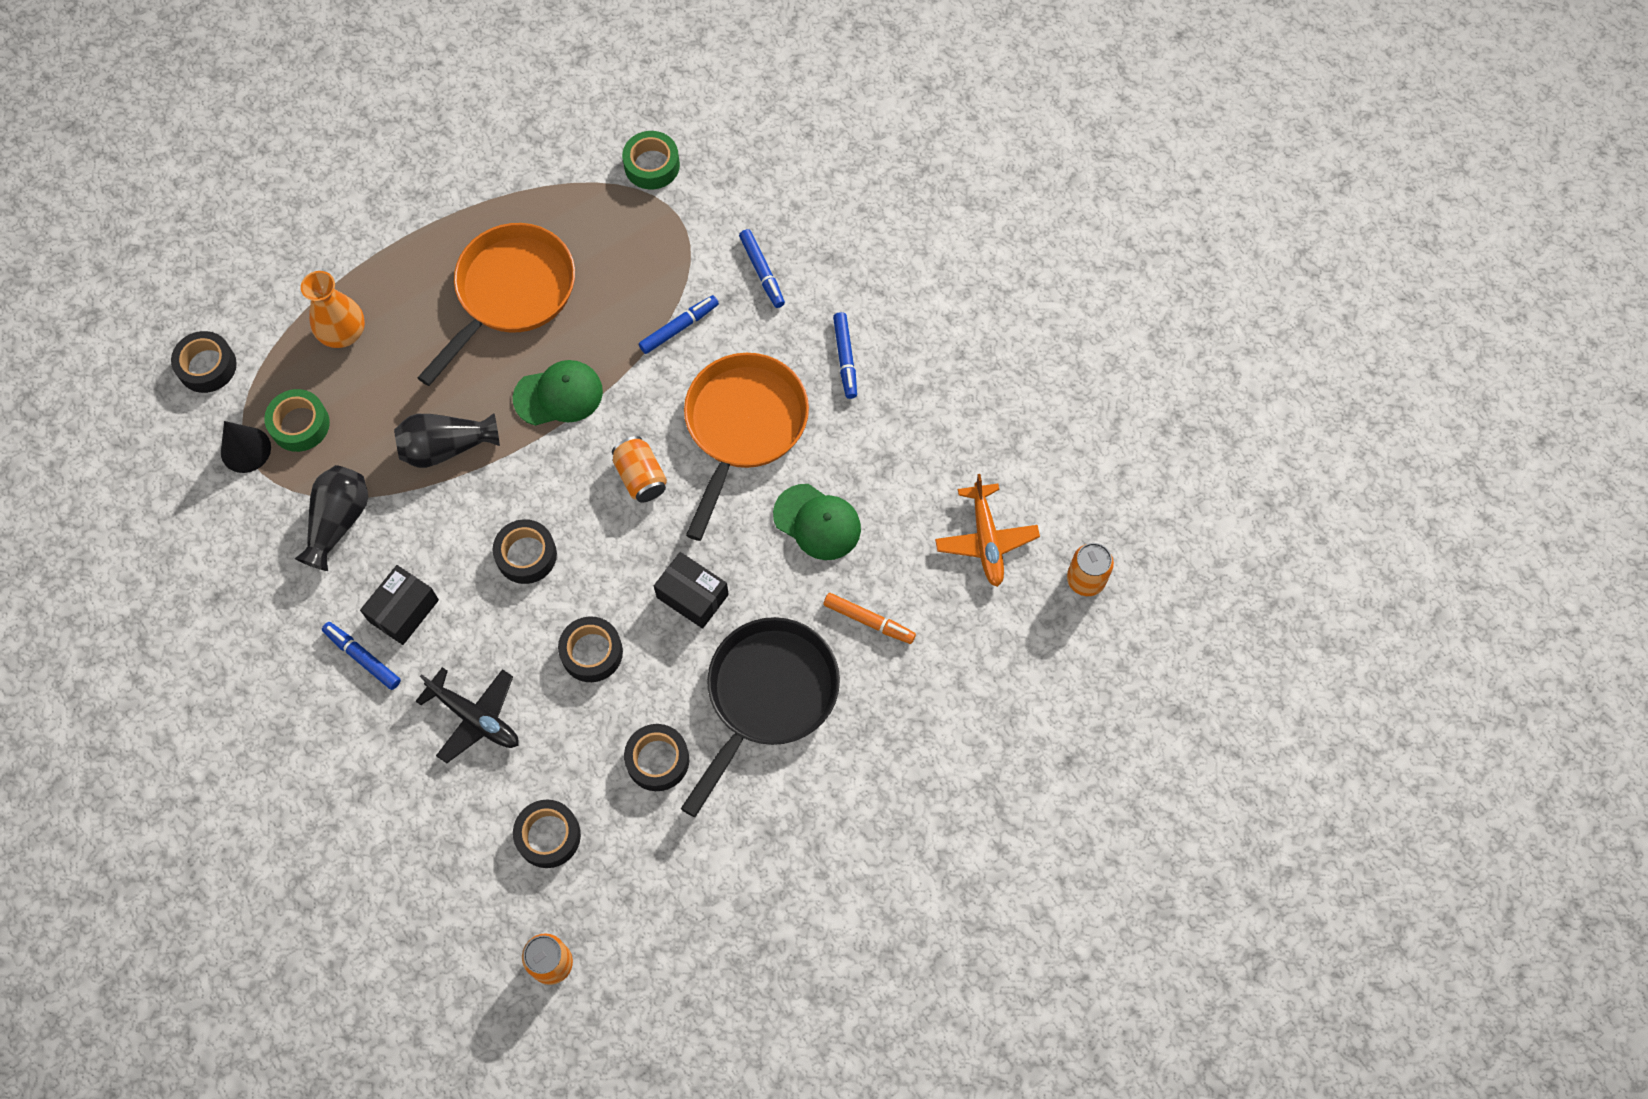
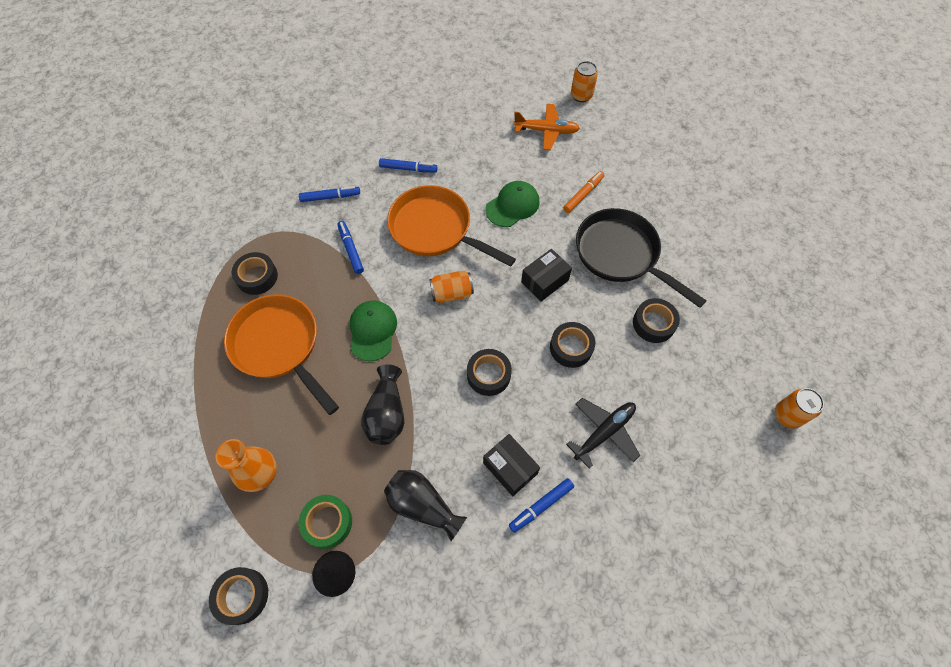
camera: 75 degrees left, 5 degrees down
(548, 836) = (698, 400): black tape -> black tape (257, 277)
(652, 165) = (221, 240): green tape -> none

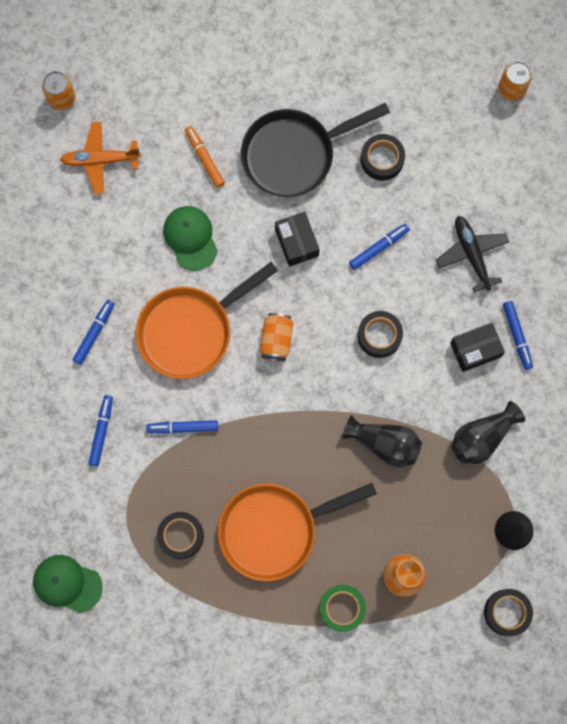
camera: 70 degrees left, 15 degrees up
(327, 522) = (469, 525): green tape -> green tape (342, 608)
(372, 331) = (291, 432): green cap -> green cap (67, 583)
(546, 131) = (100, 160): orange plane -> orange plane turned 120 degrees counterclockwise
(571, 347) = (379, 248): black tape -> blue marker

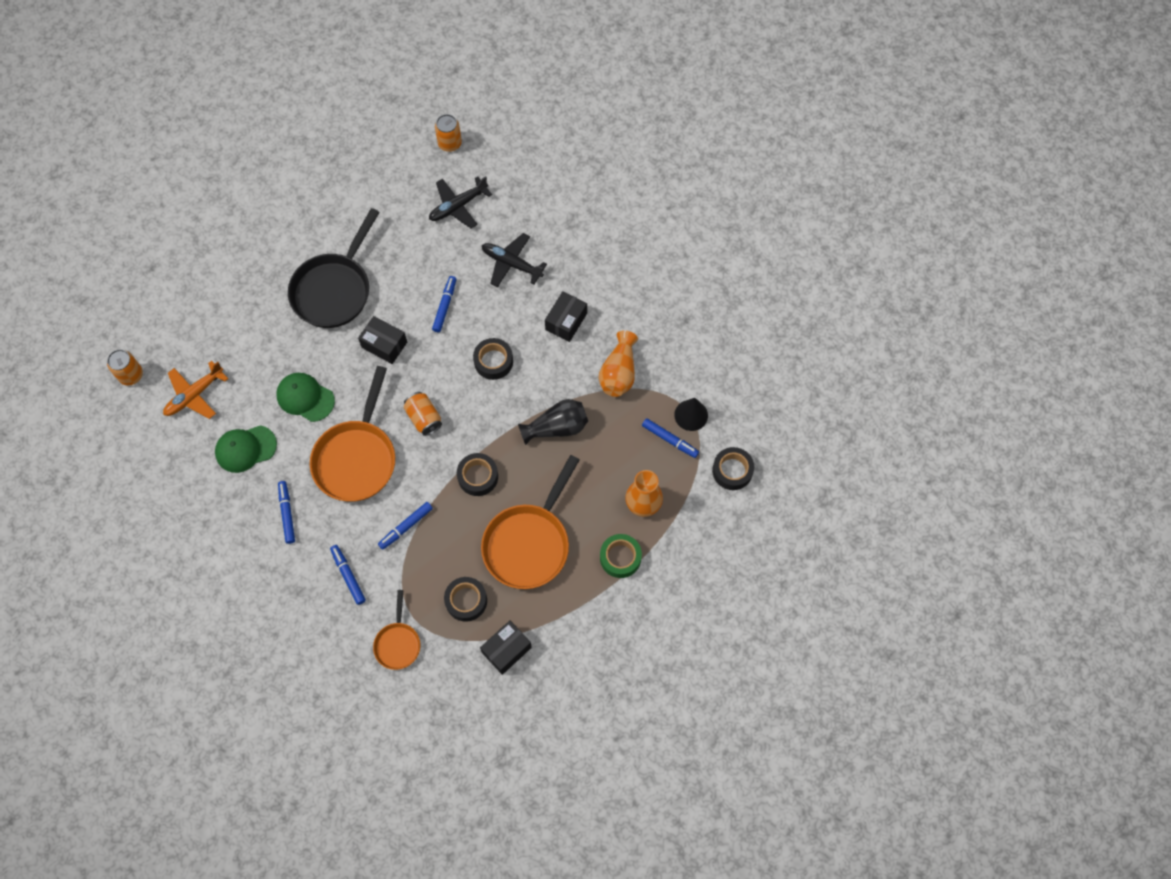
camera: 40 degrees left, 10 degrees down
(67, 583) = (410, 700): green cap -> green cap (245, 449)
(96, 525) = (398, 643): none -> orange pan
(180, 607) = (506, 650): none -> black box
(204, 158) = (271, 338): orange marker -> none
(382, 159) = (399, 249): black tape -> black tape (478, 477)
(468, 158) = (458, 206): none -> black plane
(482, 437) = (618, 373): black vase -> orange vase
(517, 336) = (586, 292): blue marker -> blue marker (670, 440)

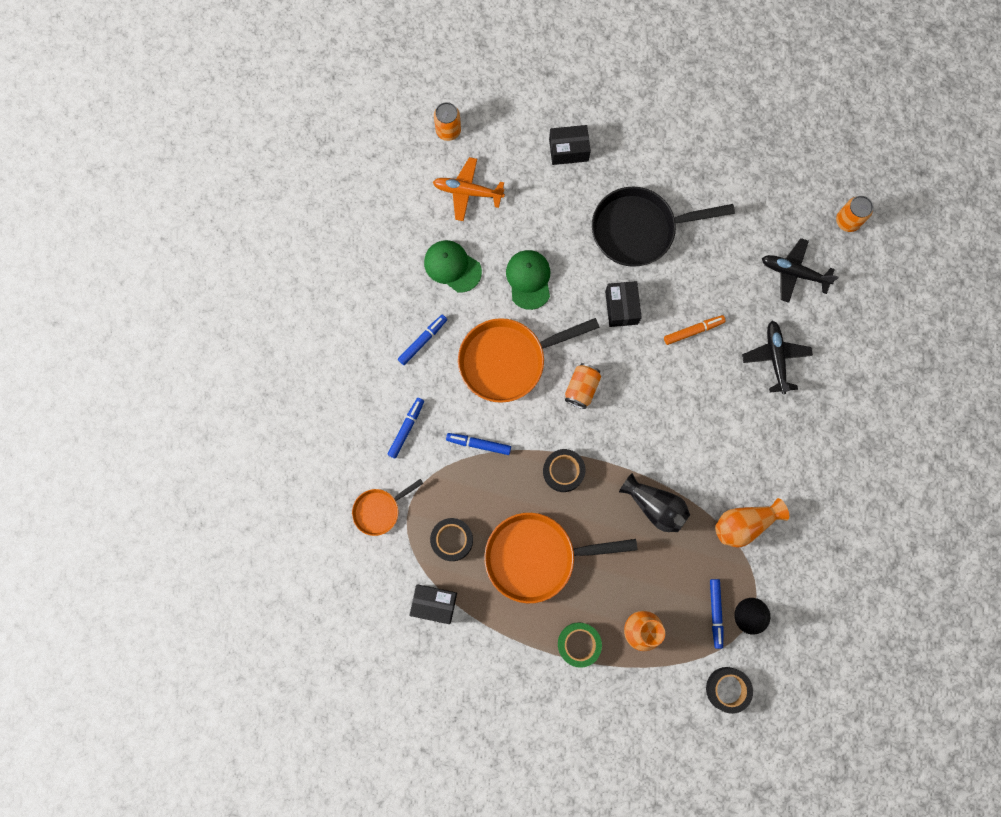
camera: 55 degrees right, 10 degrees up
(445, 306) = (693, 331): blue marker -> orange marker
(493, 361) = (674, 409): black tape -> none
(566, 321) = (757, 444): black box -> black box (568, 150)

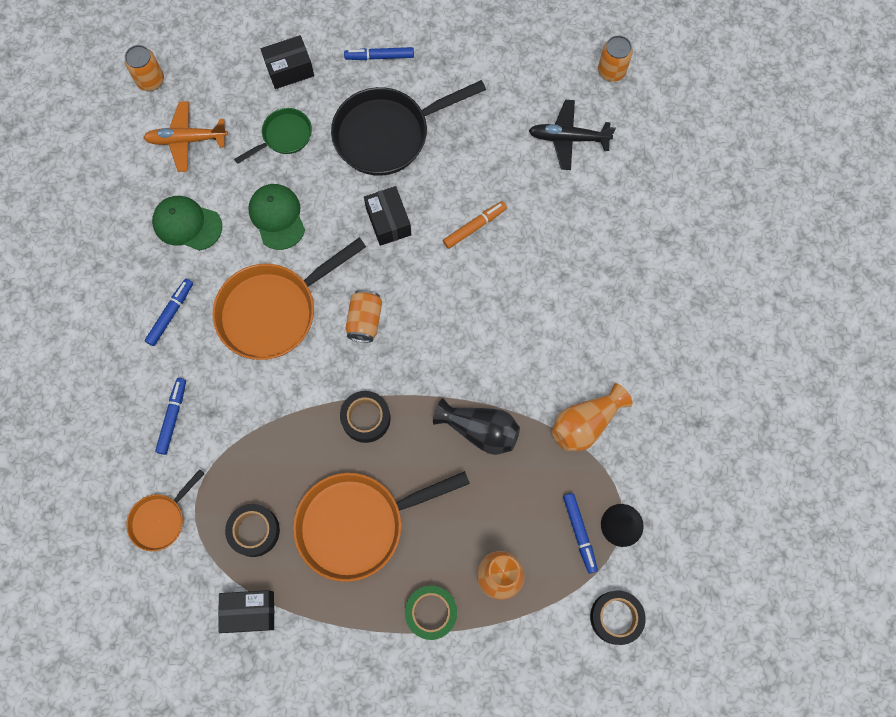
camera: 15 degrees left, 5 degrees down
(478, 444) = (261, 413): blue marker -> blue marker (379, 57)
(550, 209) = (284, 136): none -> green pan
(775, 358) = (572, 233): black plane -> none

